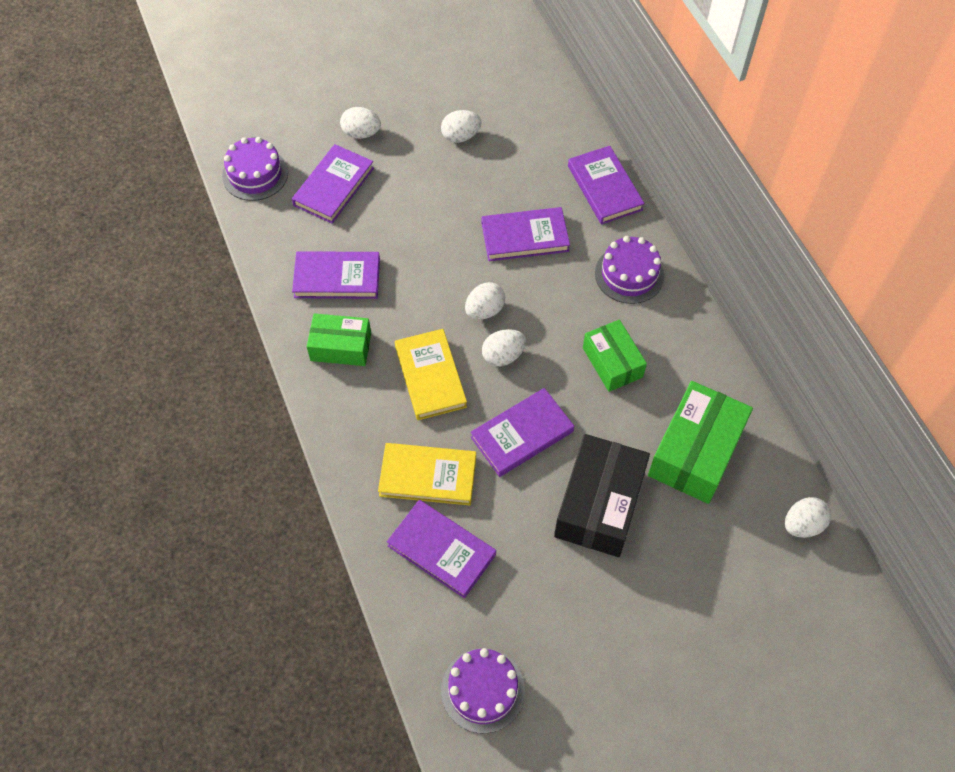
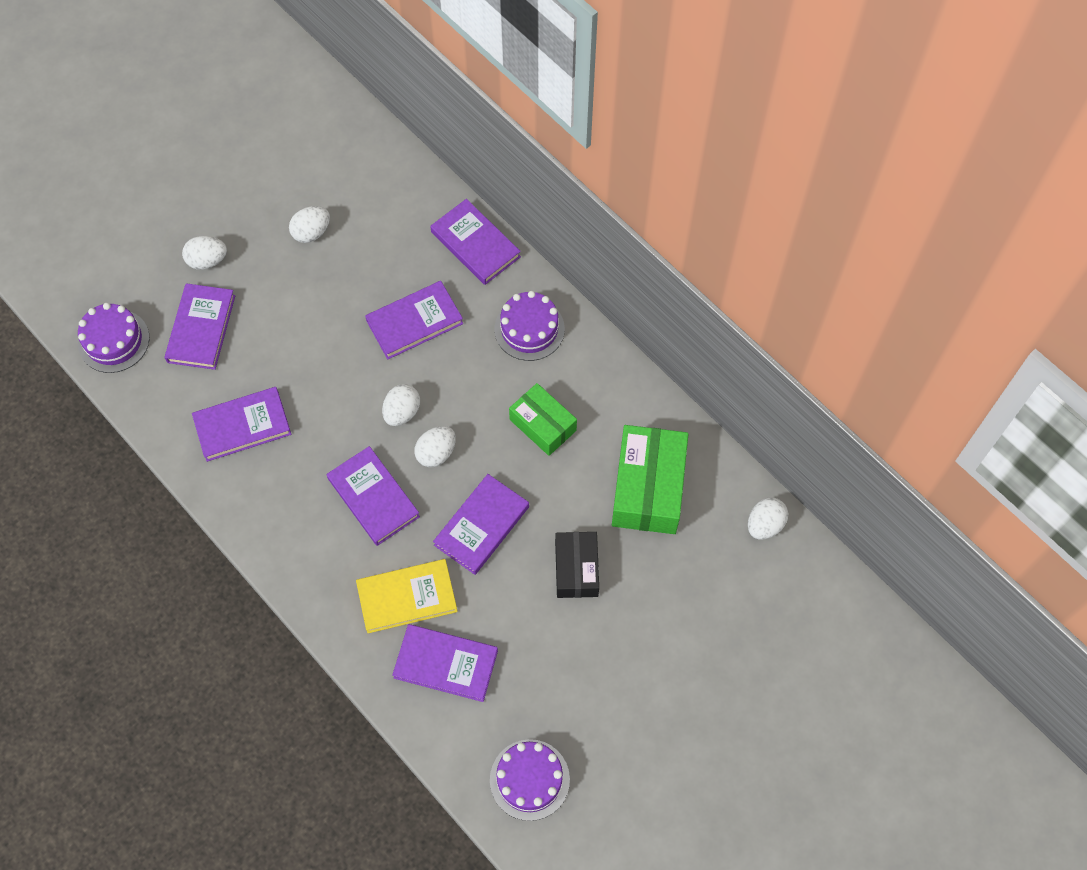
camera: 20 degrees left, 5 degrees up
(341, 347) = (274, 496): green box -> none
(430, 376) = (373, 497): yellow book -> purple book
(599, 504) = (576, 569): black box -> black box, size x0.63

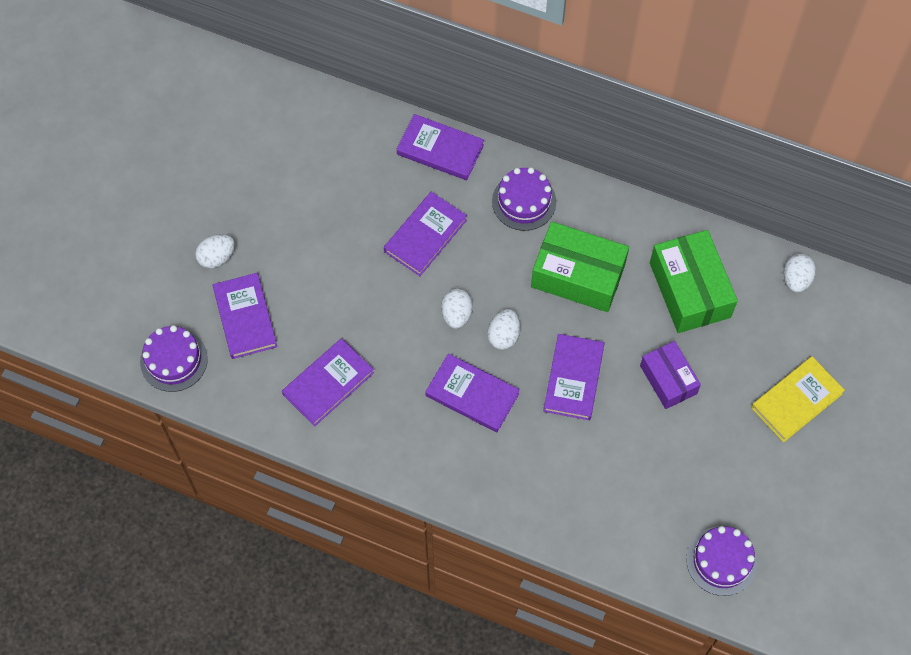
camera: 25 degrees left, 0 degrees up
(311, 232) = (294, 196): white egg -> none
(407, 597) = (545, 463): yellow book -> yellow book (796, 401)
(446, 664) = (606, 501): purple book -> none
(543, 425) = (578, 275): green box -> green box, size x1.59
(576, 569) = (668, 380): black box -> purple box

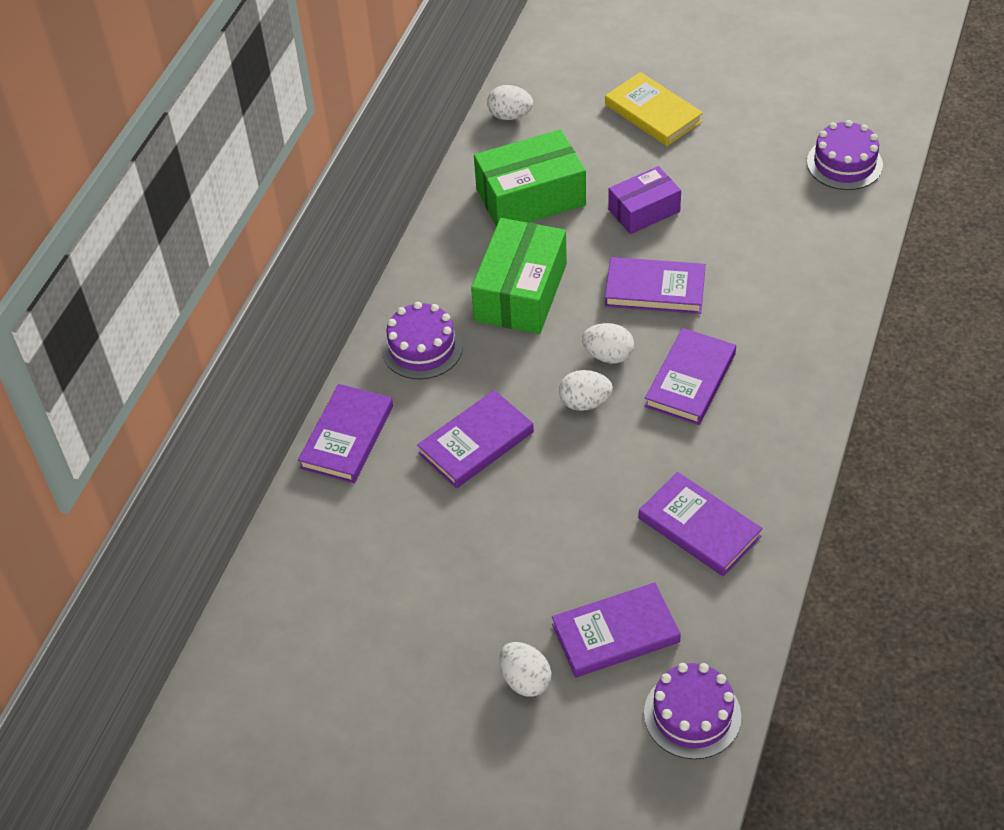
camera: 90 degrees left, 15 degrees down
(425, 236) = (476, 442): purple book -> purple book turned 75 degrees counterclockwise

